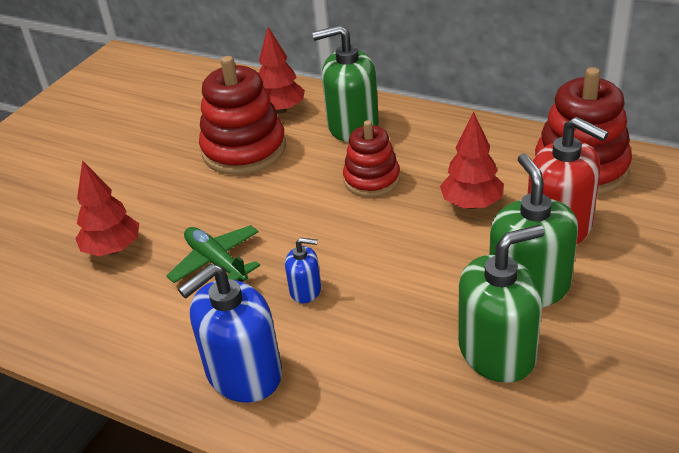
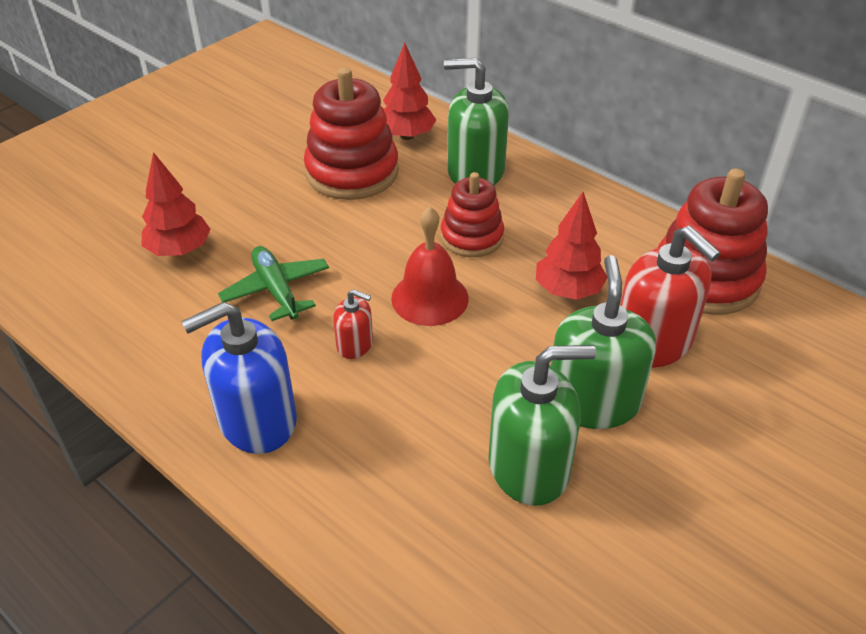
camera: 10 degrees right, 5 degrees up
(305, 290) = (355, 344): blue soap dispenser -> red soap dispenser
(356, 237) = (430, 298): none -> red bell

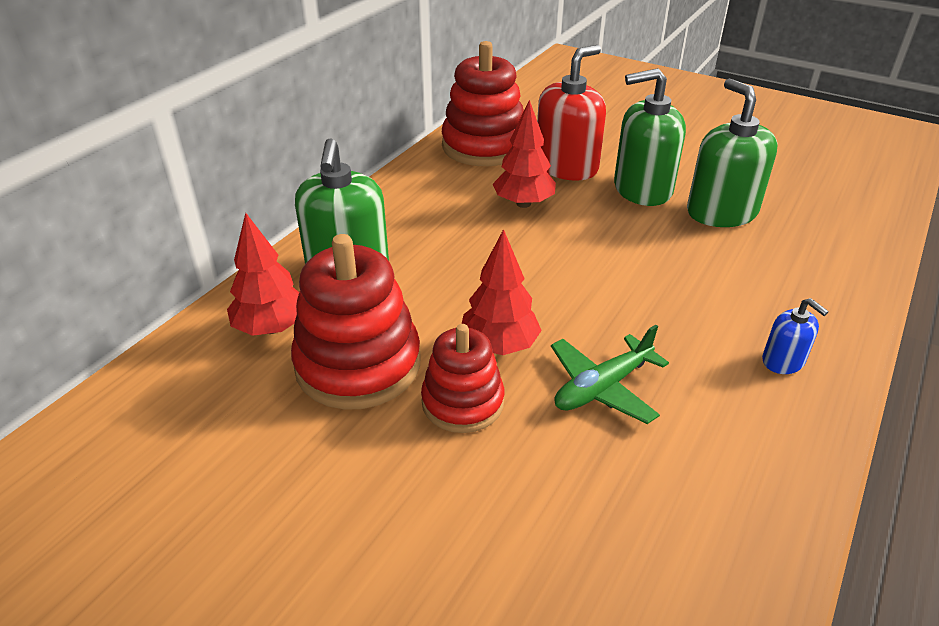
camera: 100 degrees left, 5 degrees down
(179, 250) = (568, 507): red tree -> red tree (499, 346)
(257, 420) = (783, 361): blue soap dispenser -> blue soap dispenser, size x0.50
(355, 344) = (651, 314): red soap dispenser -> none
(430, 298) = (566, 276): red bell -> none
(472, 237) = (465, 259): red stacking toy -> red stacking toy (462, 402)

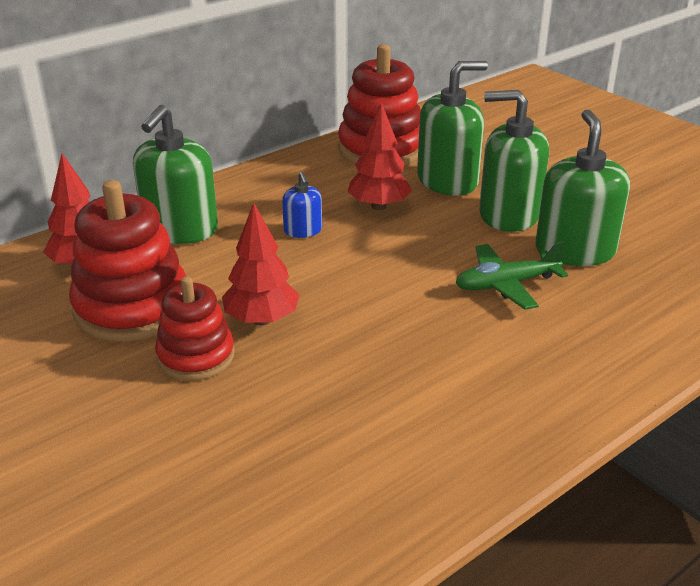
camera: 20 degrees right, 5 degrees down
(566, 167) = (447, 181): red soap dispenser -> green soap dispenser
(602, 387) = (327, 374): green plane -> green plane (506, 284)
(783, 361) = (522, 394): blue soap dispenser -> blue soap dispenser (303, 230)

